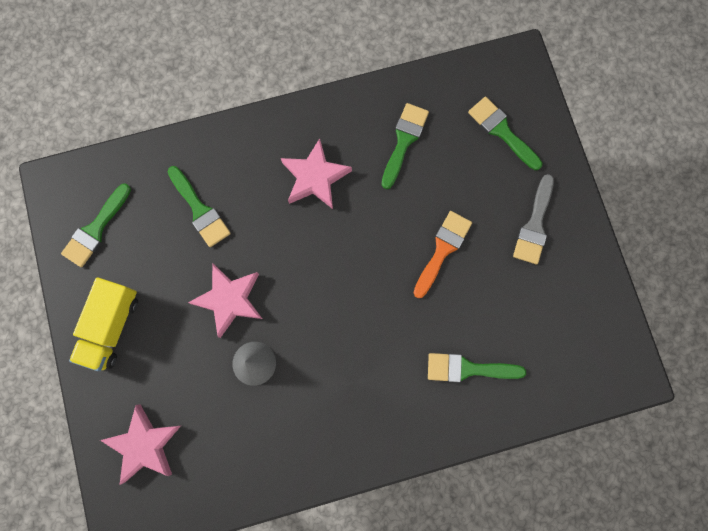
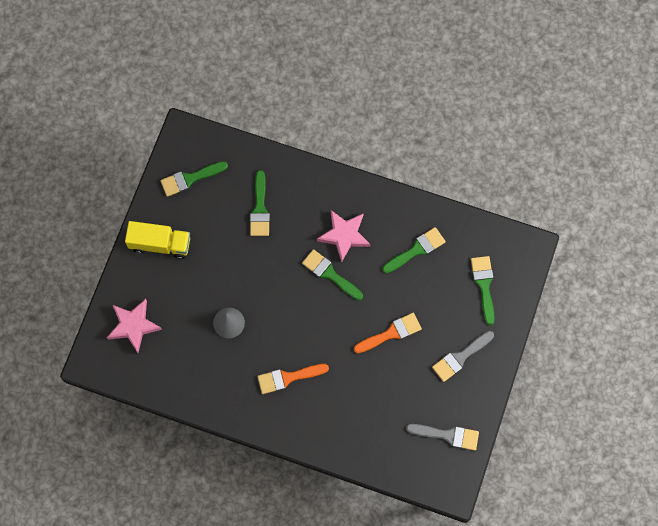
camera: 35 degrees right, 5 degrees down
(111, 327) = (160, 244): yellow truck -> yellow truck turned 135 degrees counterclockwise
(229, 300) = (240, 275): pink star -> none
(366, 379) = (288, 377): none -> orange brush
(468, 369) = (354, 414): green brush -> green brush (330, 274)
(583, 320) = (447, 435): none -> grey brush

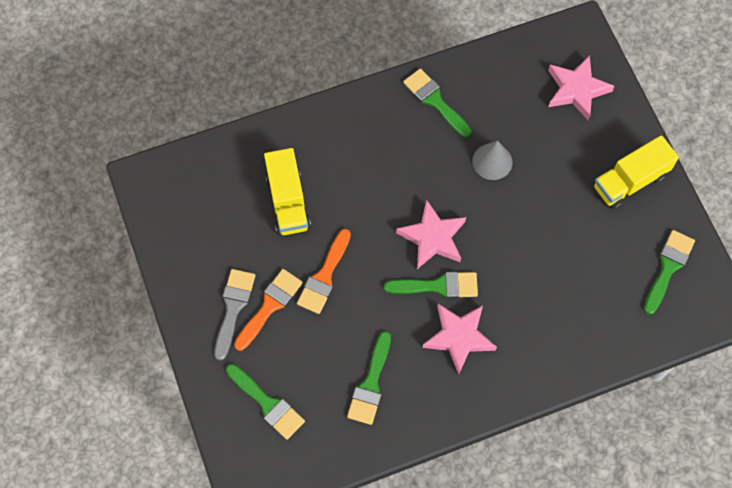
camera: 140 degrees right, 5 degrees down
(260, 208) = (570, 295): green brush -> green brush (435, 101)
(288, 377) = (388, 157): orange brush -> orange brush (269, 306)
(307, 305) = (432, 238): none -> pink star
(374, 399) = (288, 201): none -> yellow truck
(447, 435) = (187, 223): grey brush -> none

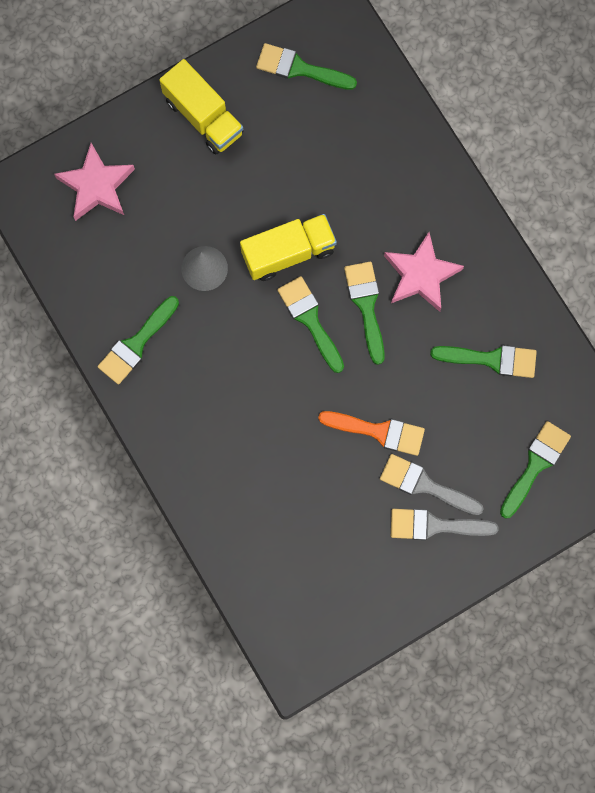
camera: 100 degrees left, 10 degrees up
(269, 306) = (425, 485): orange brush -> grey brush
(288, 201) = (294, 490): yellow truck -> yellow truck (288, 253)
(432, 238) = (310, 320): pink star -> green brush

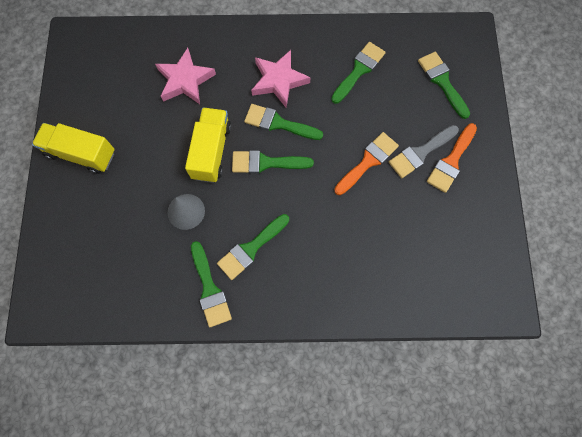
camera: 60 degrees left, 5 degrees down
(96, 186) = (77, 253): pink star -> pink star (185, 80)
(203, 117) = (81, 154): yellow truck -> yellow truck turned 150 degrees counterclockwise
(300, 69) = (94, 77): green brush -> green brush (251, 248)
(435, 525) = (451, 161): grey brush -> orange brush

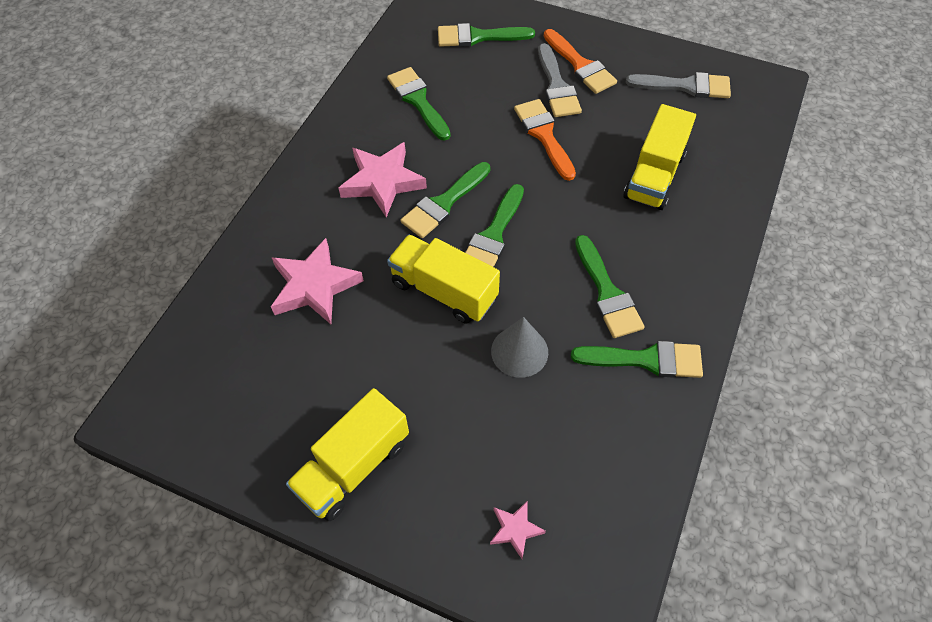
camera: 65 degrees left, 15 degrees down
(73, 251) = (515, 530): none -> pink star
(366, 248) = (654, 176): none -> yellow truck
(470, 243) = (685, 86): none -> grey brush

